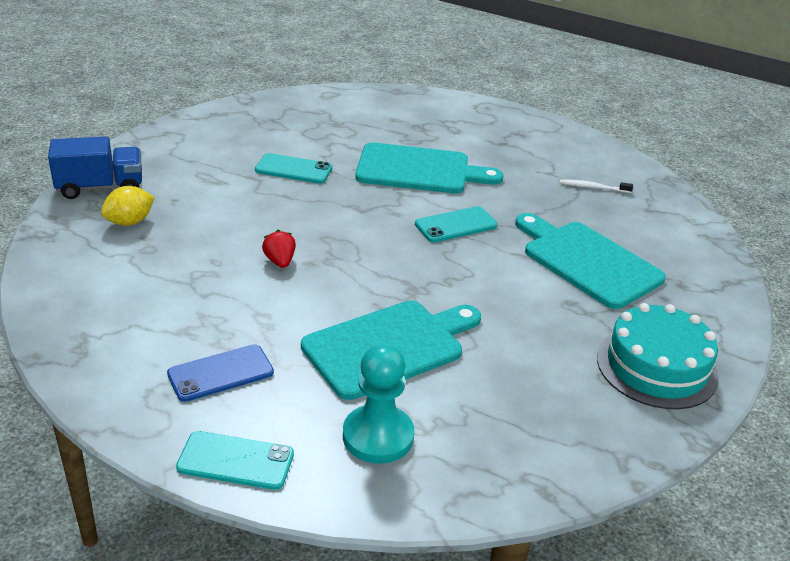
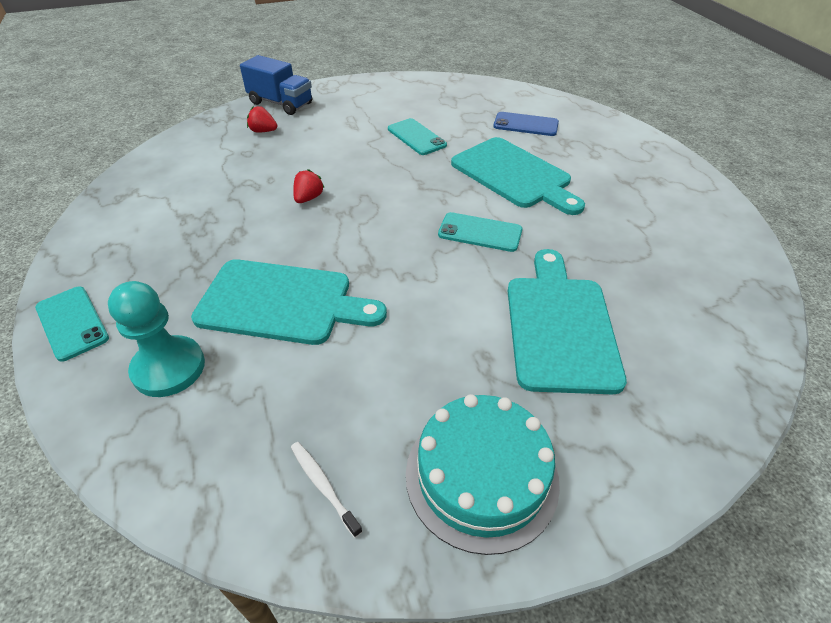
camera: 45 degrees right, 10 degrees up
(129, 222) = (263, 131): yellow lemon -> red strawberry
(220, 373) = (157, 256): blue phone -> blue phone (525, 124)
(593, 187) = (669, 259): white toothbrush -> white toothbrush (323, 486)

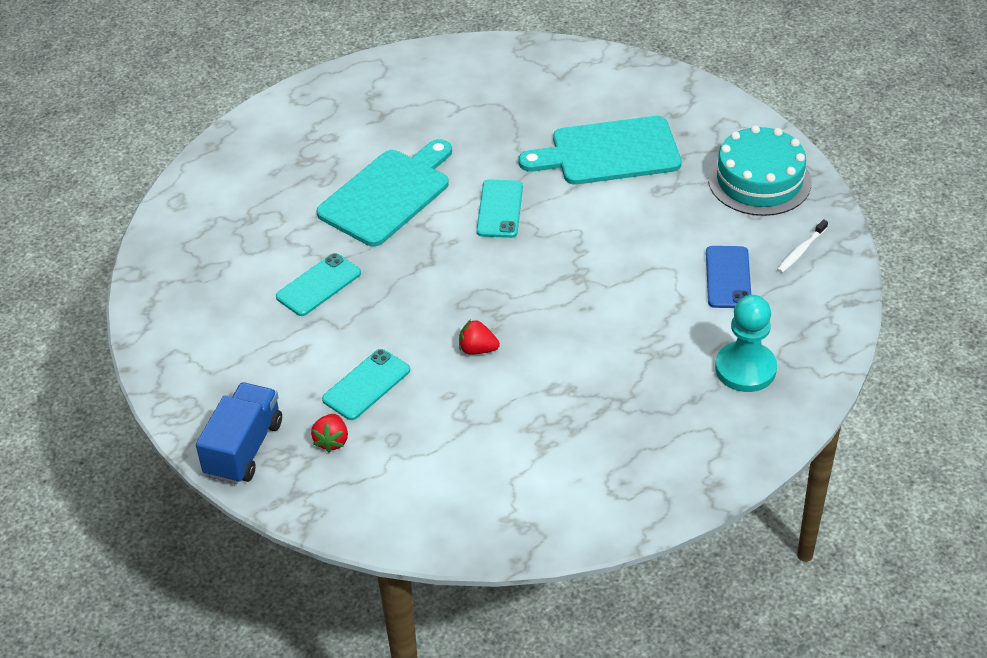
camera: 100 degrees left, 0 degrees up
(72, 323) = (726, 461): turquoise phone -> turquoise phone (366, 385)
(282, 303) = (645, 322): turquoise cutting board -> none
(525, 124) = (268, 194): blue phone -> blue phone (728, 277)

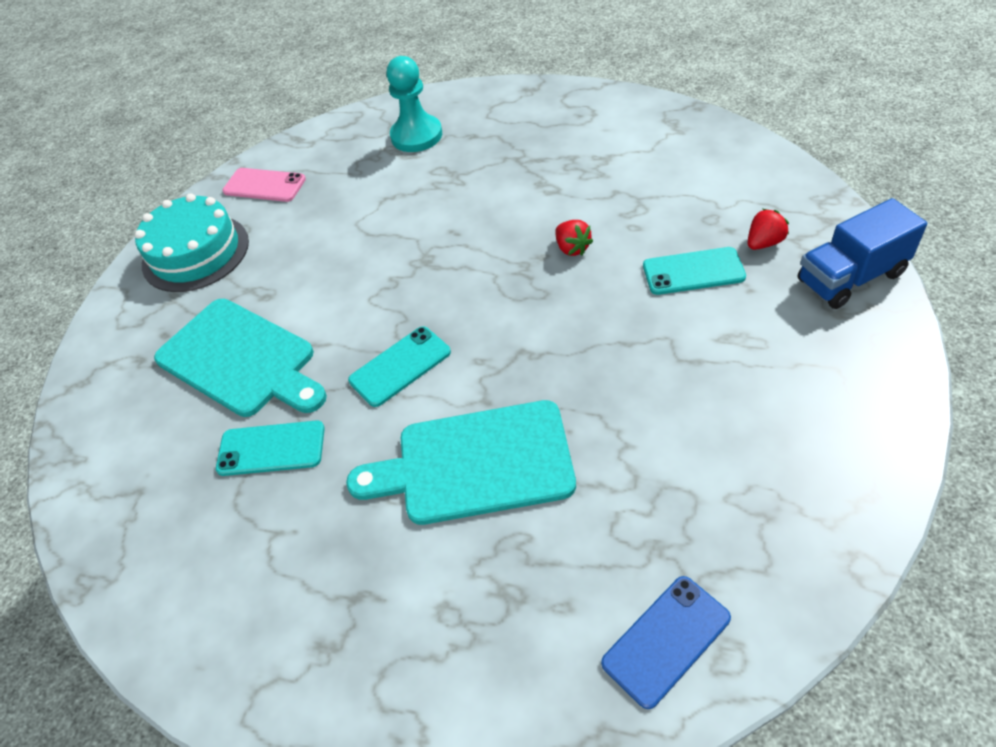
camera: 130 degrees left, 5 degrees up
(318, 285) = (650, 398): turquoise phone -> turquoise phone (271, 448)
(728, 277) = (334, 196): blue phone -> blue phone (666, 640)
(801, 251) = (264, 185): white toothbrush -> pink phone

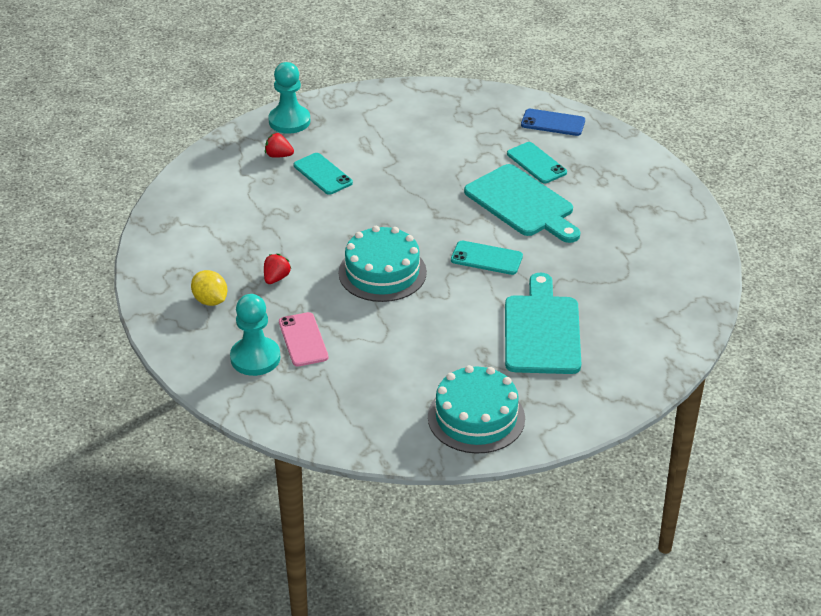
camera: 130 degrees left, 10 degrees down
(264, 185) = (375, 422): pink phone -> pink phone (303, 340)
(271, 448) = (584, 281): turquoise phone -> turquoise phone (536, 163)
(457, 260) = (382, 272): none -> turquoise cake
(522, 127) = (210, 300): none -> yellow lemon
(572, 248) = (335, 227): red strawberry -> red strawberry (276, 278)
(851, 277) = (289, 121): blue truck -> turquoise pawn

